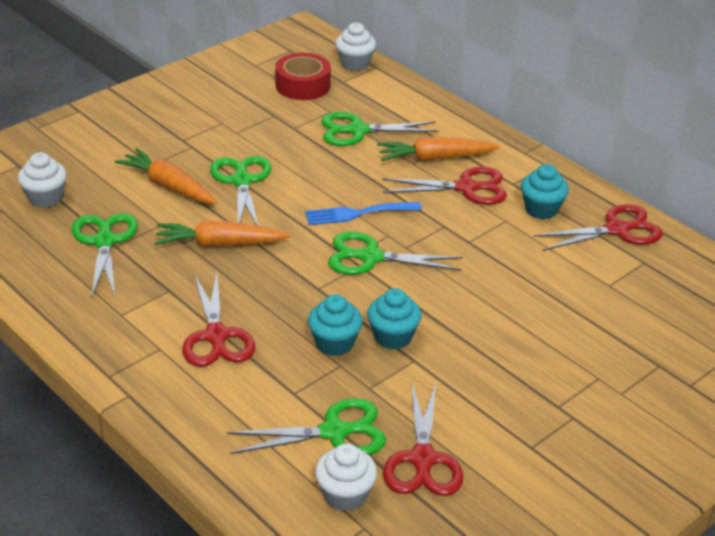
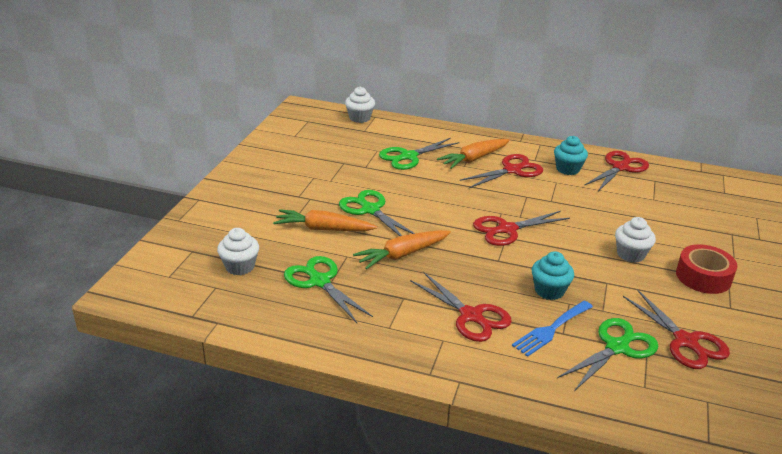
camera: 30 degrees left, 5 degrees down
(303, 85) = (341, 139): red tape -> red tape (703, 277)
(345, 495) = (672, 385): white cupcake -> white cupcake (630, 254)
(357, 213) = (467, 206): blue fork -> blue fork (550, 330)
(370, 257) = (506, 230): green scissors -> red scissors
(393, 337) = (578, 273): turquoise cupcake -> none

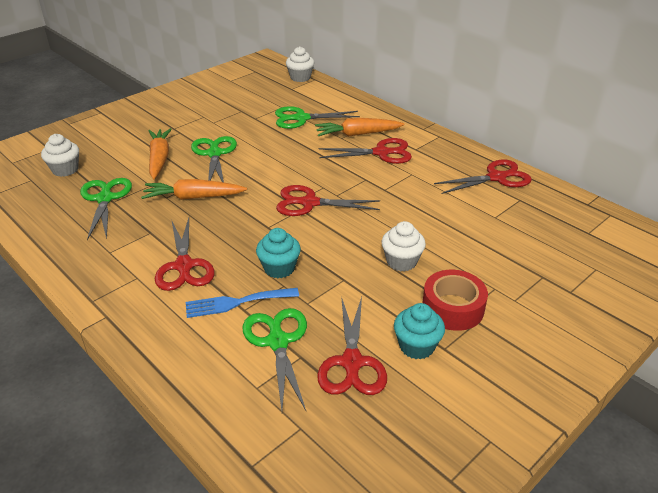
camera: 30 degrees right, 5 degrees up
(323, 229) = (159, 159): orange carrot -> orange carrot turned 45 degrees clockwise
(568, 169) = (438, 165): turquoise cupcake -> turquoise cupcake (416, 346)
(617, 347) = (277, 341): green scissors -> green scissors turned 90 degrees counterclockwise

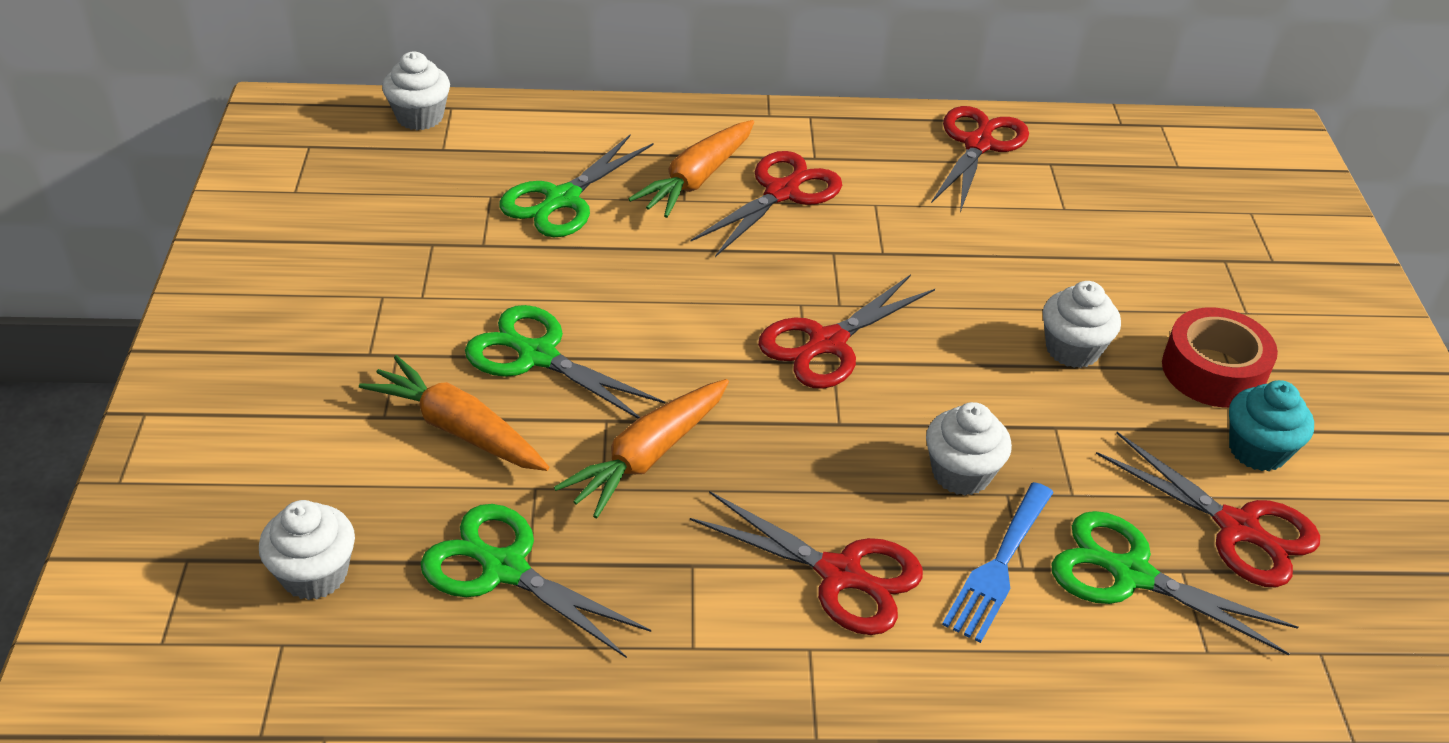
camera: 50 degrees left, 5 degrees up
(279, 268) = (961, 473): turquoise cupcake -> white cupcake

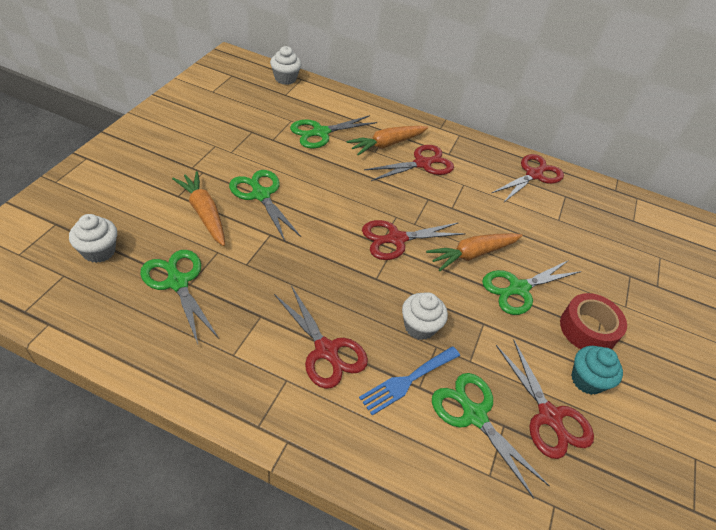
camera: 20 degrees right, 5 degrees up
(648, 456) = (277, 258): orange carrot -> orange carrot (472, 254)
(1072, 349) = (518, 289): white cupcake -> green scissors

